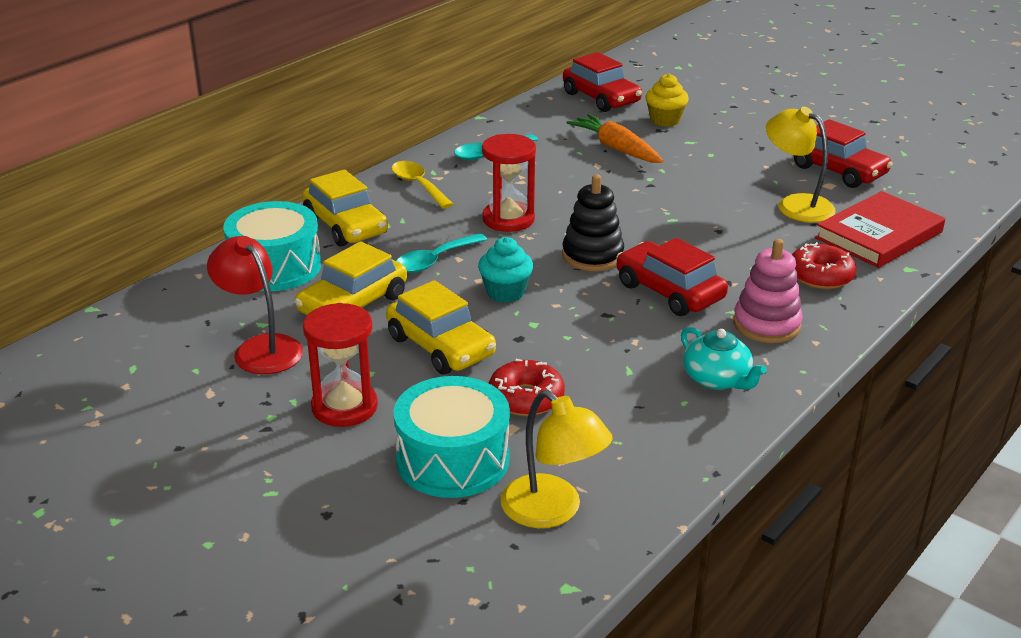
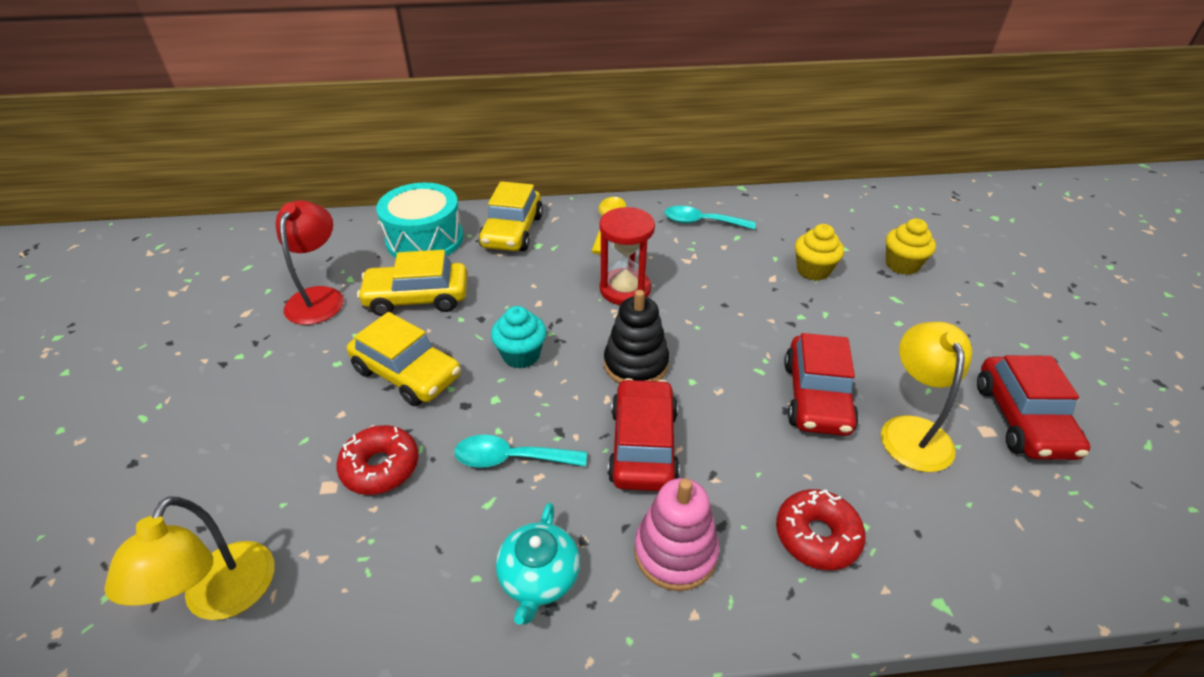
camera: 45 degrees right, 10 degrees up
(344, 407) = (280, 380): red hourglass -> none
(435, 260) = (520, 294): turquoise spoon -> turquoise spoon (511, 458)
(441, 346) = (407, 373): yellow car -> yellow car turned 60 degrees counterclockwise
(452, 459) = (254, 483): turquoise drum -> none
(601, 98) = (871, 216): red car -> red car (816, 397)
(616, 148) = (813, 270): orange carrot -> yellow cupcake
(878, 235) = (962, 532): red book -> none

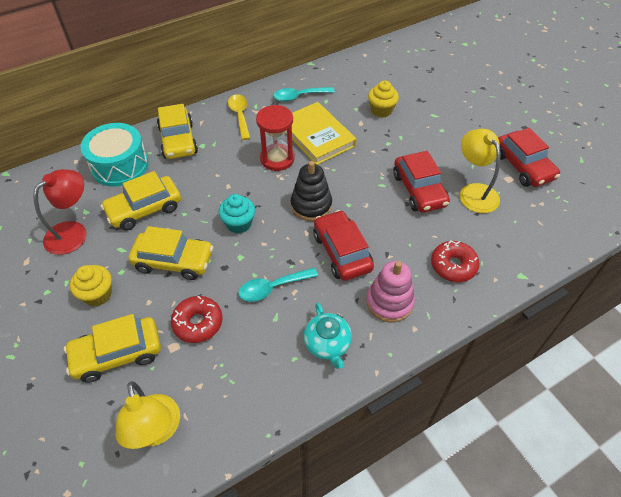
camera: 25 degrees left, 10 degrees up
(256, 466) = (117, 354): none -> yellow car
(319, 297) = (73, 232): red lamp -> red lamp turned 60 degrees clockwise
(698, 277) = (317, 136): none -> yellow book
(902, 265) = (428, 91): yellow cupcake -> yellow cupcake (98, 294)

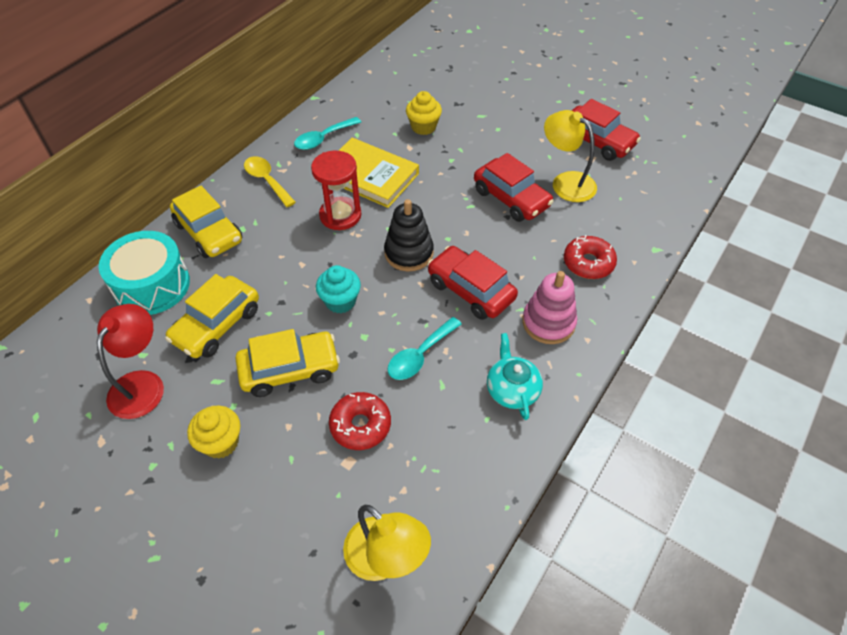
camera: 25 degrees left, 0 degrees up
(117, 354) = (288, 497): yellow car -> none
(327, 344) = (512, 389): turquoise teapot -> turquoise teapot turned 150 degrees counterclockwise

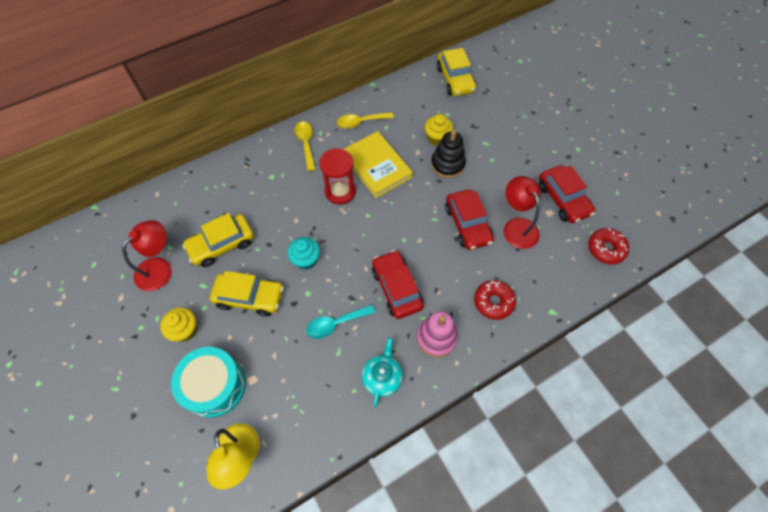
camera: 25 degrees right, 10 degrees up
(152, 285) = (197, 198): turquoise drum -> turquoise drum (214, 386)
(209, 232) = (249, 171): yellow car -> yellow car (455, 79)
(323, 138) = (361, 122): turquoise spoon -> yellow spoon
(360, 425) = (272, 357): red donut -> red donut (606, 249)
(409, 253) = (370, 241): black stacking toy -> black stacking toy (447, 164)
(566, 182) = (517, 226): yellow lamp -> red lamp

